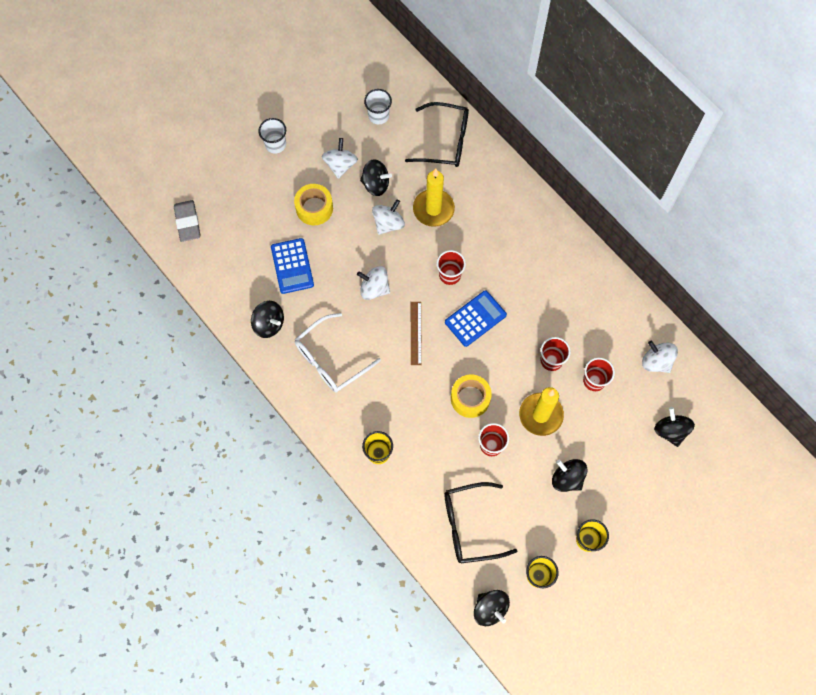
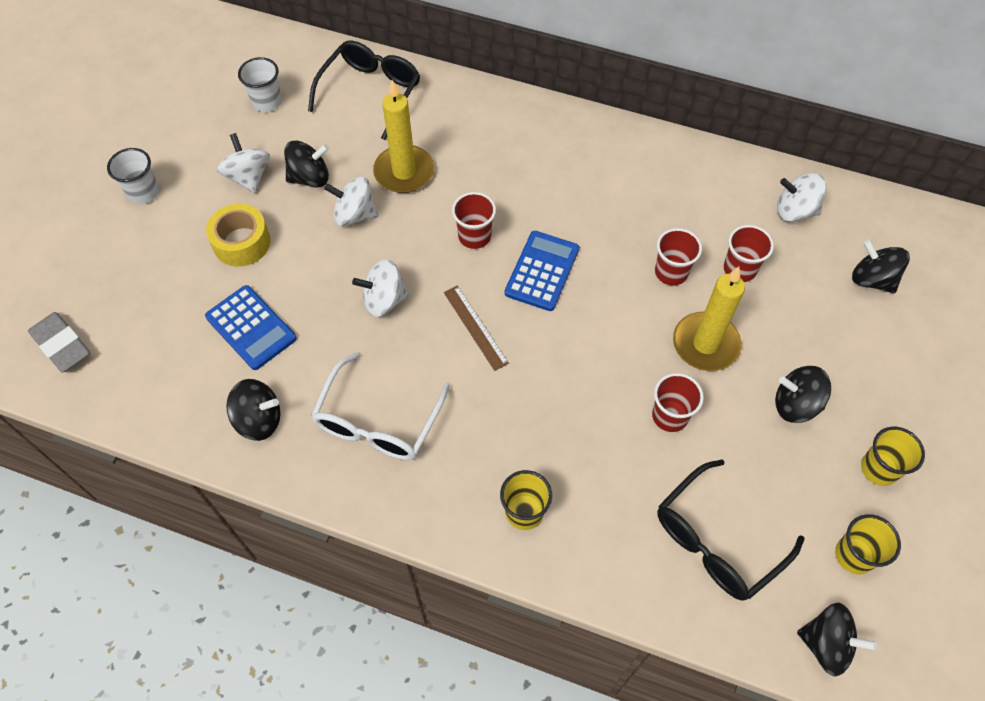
camera: 30 degrees left, 10 degrees down
(388, 223) = (355, 215): white spinning top -> white spinning top turned 90 degrees counterclockwise
(445, 141) = (370, 93): black glasses -> black glasses turned 45 degrees counterclockwise
(470, 398) = (601, 371): yellow tape -> none

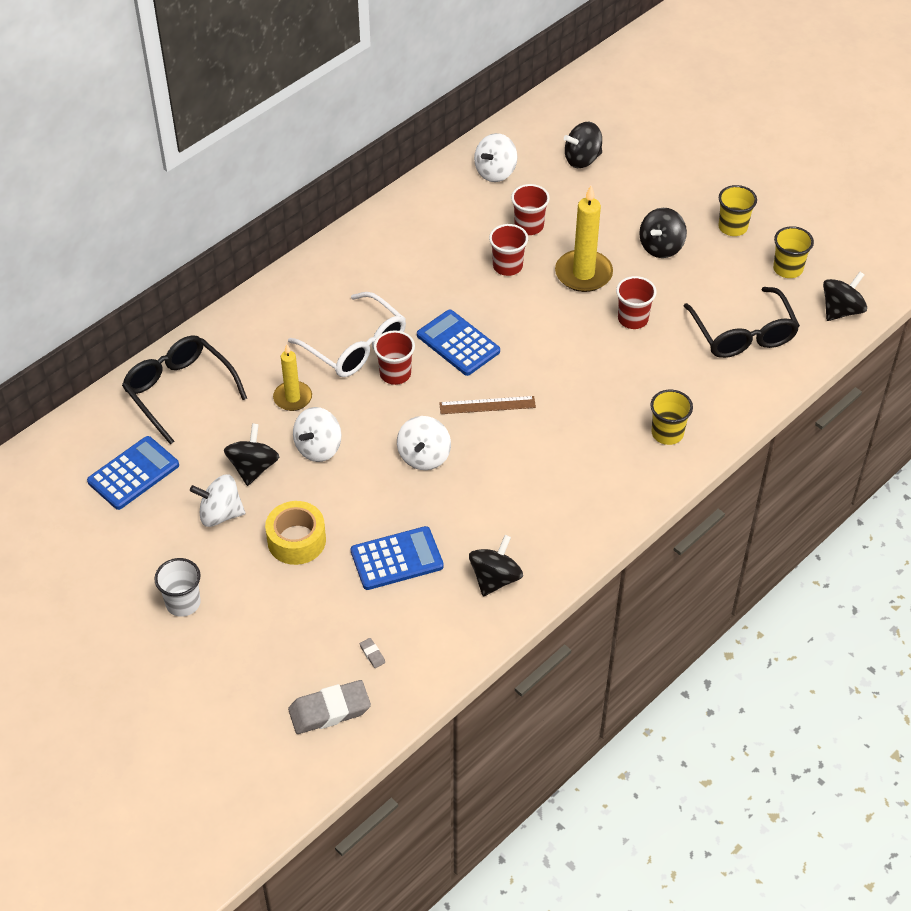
camera: 65 degrees left, 10 degrees down
(134, 353) = (372, 654): none -> grey eraser
(267, 102) = (133, 473): white cup -> blue calculator
(378, 420) = (540, 497): white glasses -> white glasses (355, 346)
(404, 172) = (292, 398): yellow candle -> yellow candle, size x0.64

